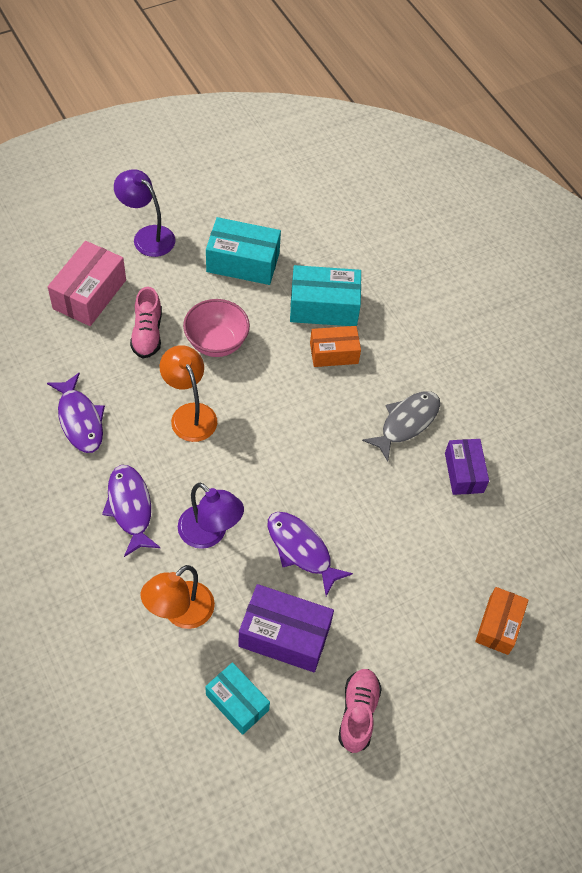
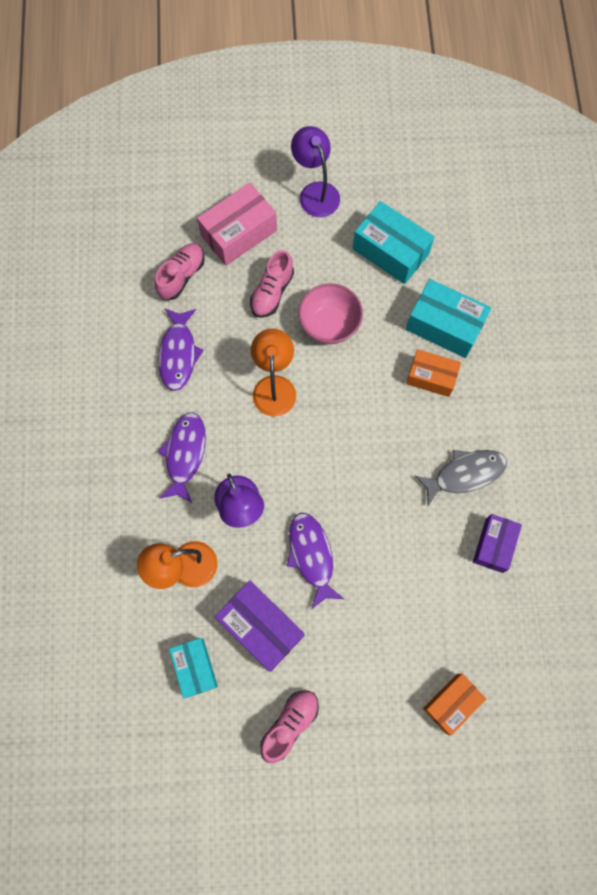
camera: 30 degrees right, 15 degrees up
(50, 350) = (181, 276): none -> pink shoe

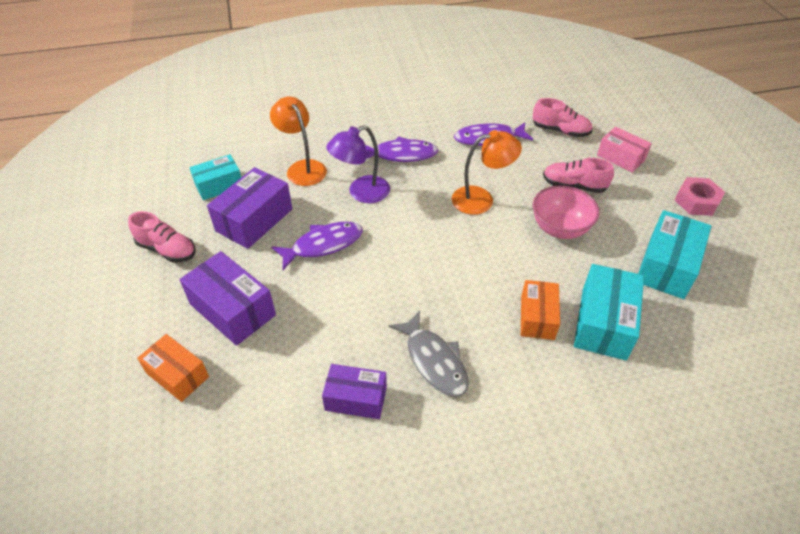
camera: 80 degrees right, 25 degrees down
(239, 233) = (621, 157): pink box -> pink box, size x0.66
(315, 192) = (696, 201): purple lamp -> pink nut
(383, 652) = (232, 309): none -> purple box

